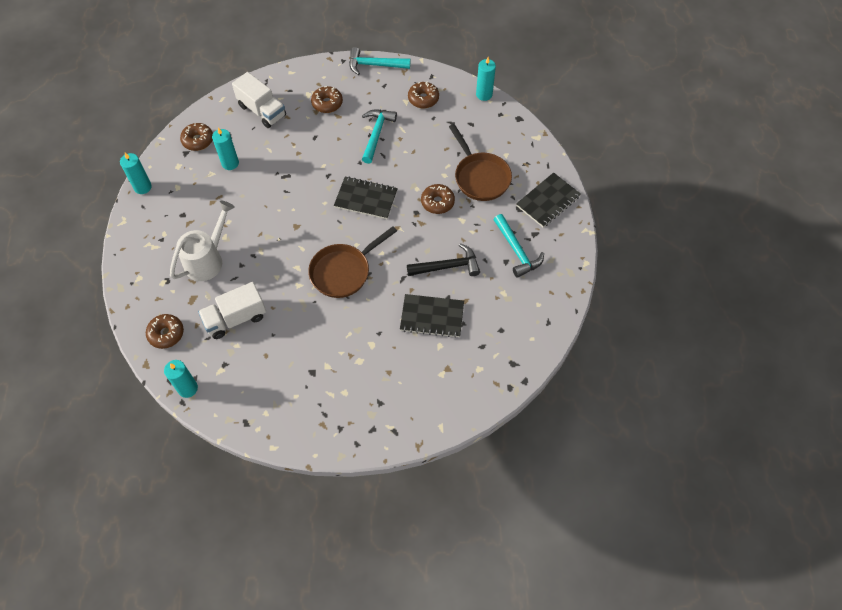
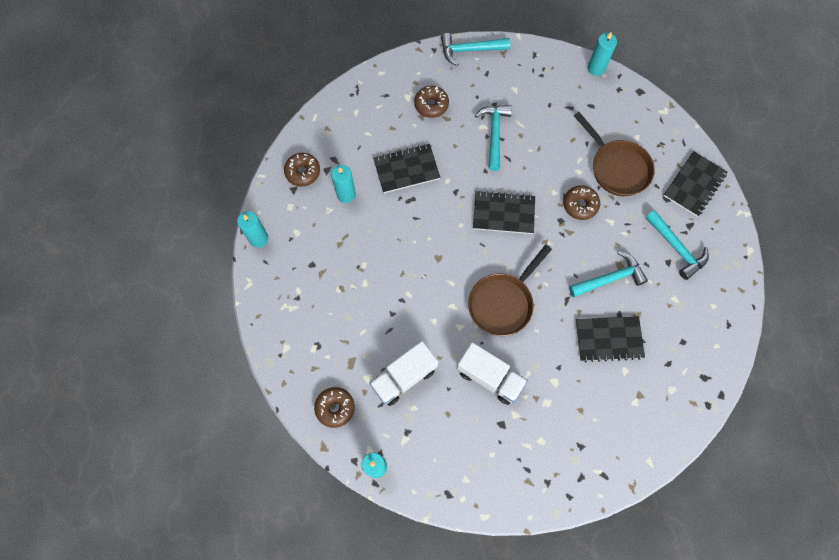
camera: 10 degrees left, 10 degrees up
(207, 259) = (354, 313): white watering can -> none
(262, 111) = (363, 125): white truck -> white truck (489, 377)
(289, 151) = (406, 169): none -> black notebook
(423, 99) = (533, 83): brown donut -> none
(447, 266) = (609, 278): black hammer -> turquoise hammer

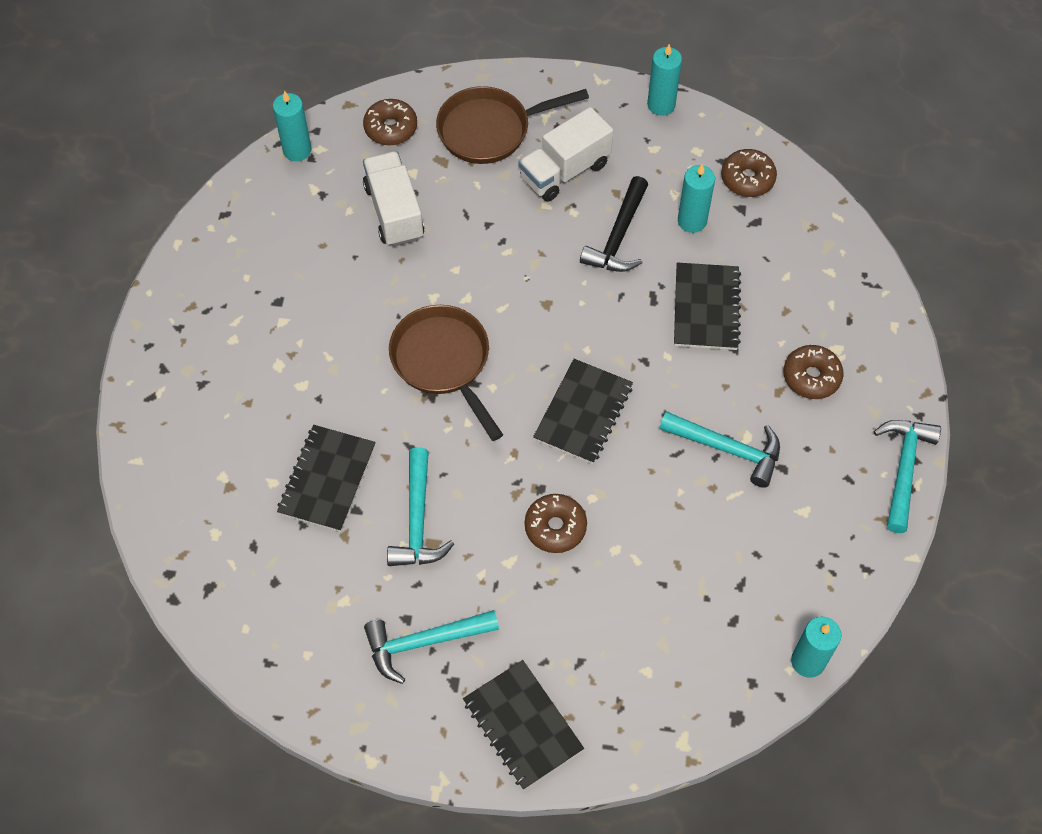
camera: 110 degrees right, 10 degrees down
(373, 232) = (618, 236): none -> black hammer
(489, 377) = (346, 309): white truck -> white truck (564, 171)
(617, 167) = (601, 612): brown pan -> brown pan (490, 130)

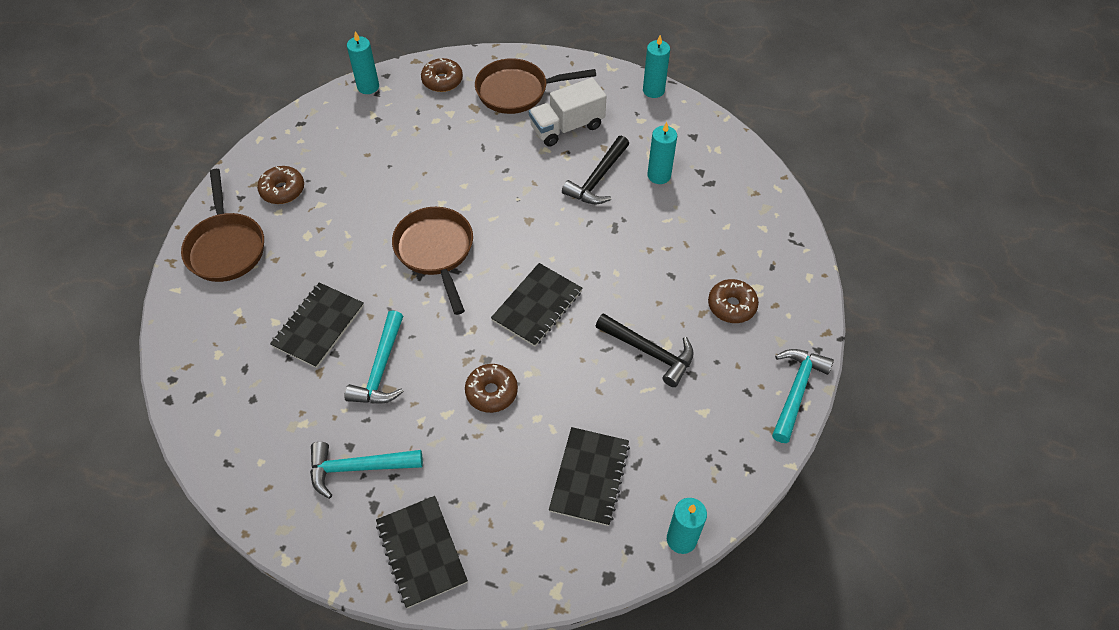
camera: 10 degrees right, 5 degrees down
(181, 396) = (226, 247): none -> brown pan
(394, 212) = (428, 138): white truck -> none
(706, 308) = (655, 241): black notebook -> black notebook (589, 477)
(727, 449) = (649, 352): turquoise hammer -> black hammer
(747, 179) = (710, 151): brown donut -> brown donut (282, 190)

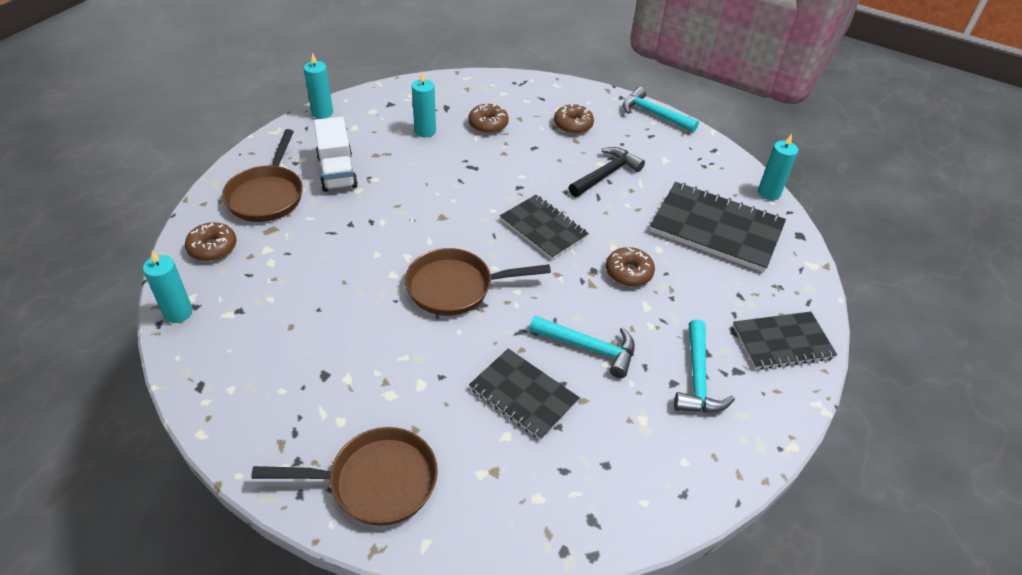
camera: 80 degrees left, 10 degrees down
(282, 190) = (307, 414): brown donut -> brown donut (488, 124)
(589, 477) = (716, 229): black notebook -> black notebook, size x1.56
(598, 179) = (412, 165): black hammer -> none

